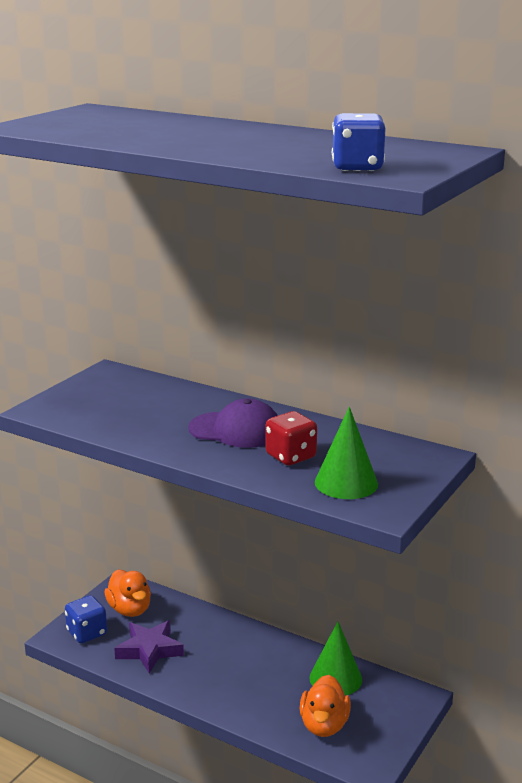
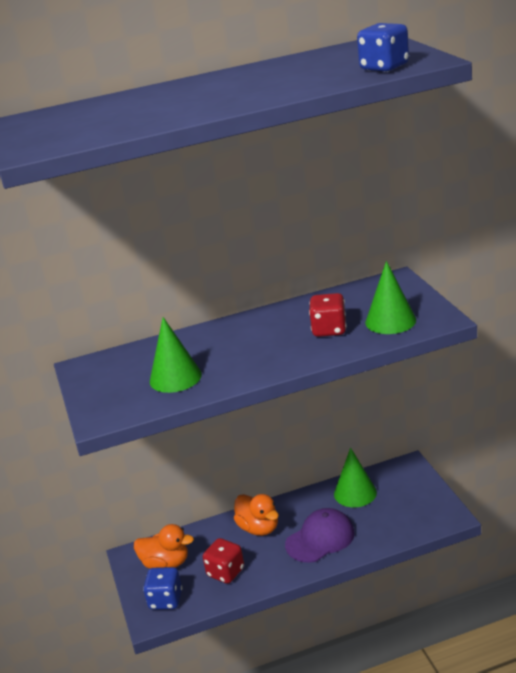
camera: 45 degrees left, 5 degrees up
(130, 416) = (175, 377): none -> green cone
(149, 650) = (226, 572): purple star -> red dice
(236, 430) = (262, 339): purple cap -> purple cap (320, 539)
(324, 725) = (393, 519): orange duck -> orange duck (259, 528)

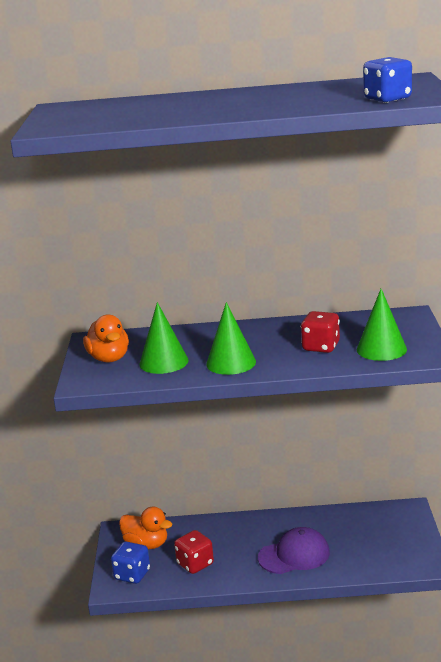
camera: 15 degrees right, 5 degrees down
(259, 528) = (242, 533): orange duck -> orange duck (109, 358)
(355, 493) = (346, 522): green cone -> green cone (231, 363)

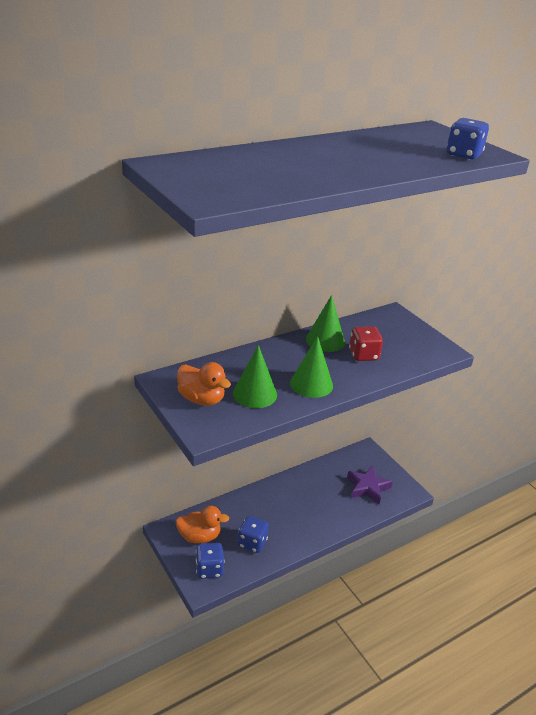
camera: 35 degrees left, 10 degrees up
(195, 564) = (252, 543): red dice -> blue dice
(294, 555) = (319, 512): purple cap -> none
(375, 546) = (367, 487): none -> purple star
(381, 349) = (408, 350): green cone -> green cone (325, 340)

